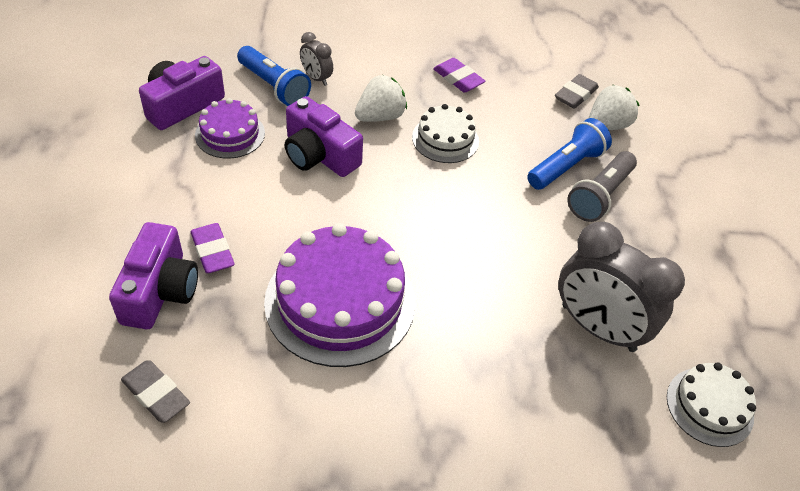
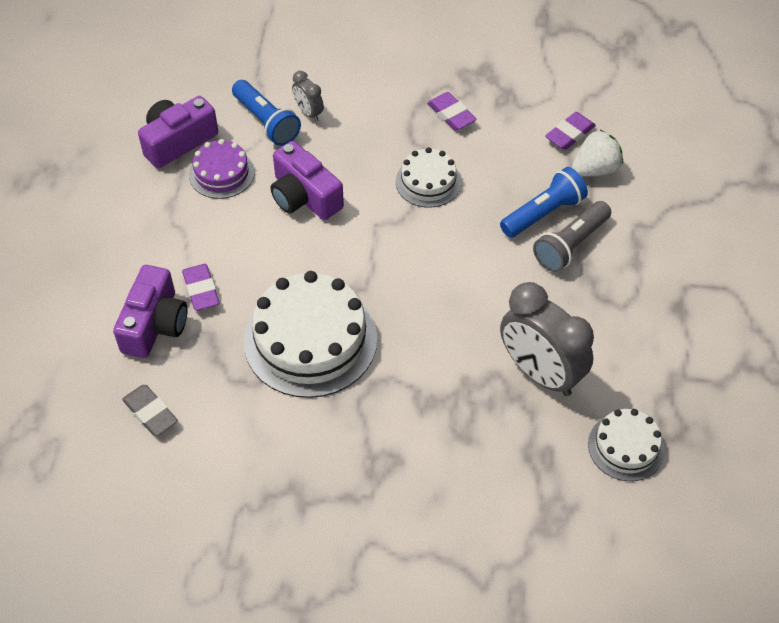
camera: 10 degrees right, 5 degrees up
(340, 301) = (310, 340): purple cake -> white cake
(380, 116) = (367, 156): white strawberry -> none
(575, 95) = (569, 134): grey eraser -> purple eraser

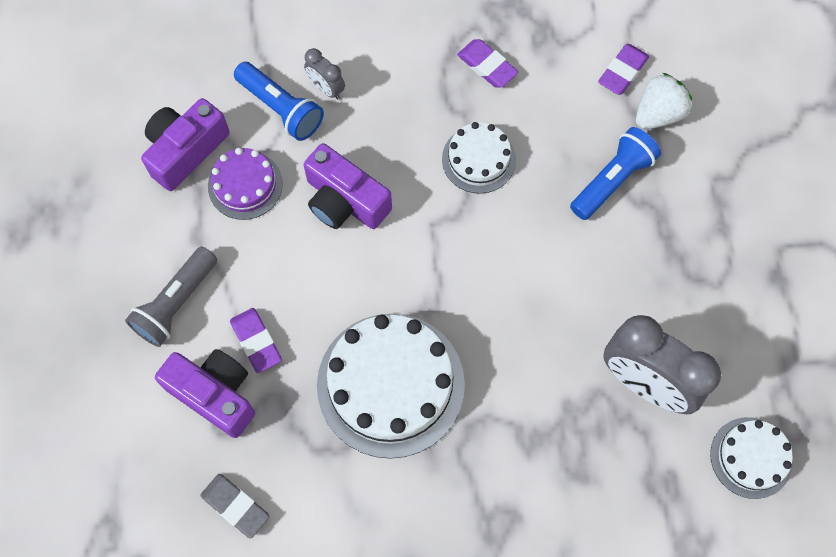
camera: 10 degrees left, 15 degrees up
(155, 324) = (214, 394): purple camera -> purple camera turned 60 degrees counterclockwise
(570, 245) = (649, 216): grey flashlight -> grey flashlight (176, 304)

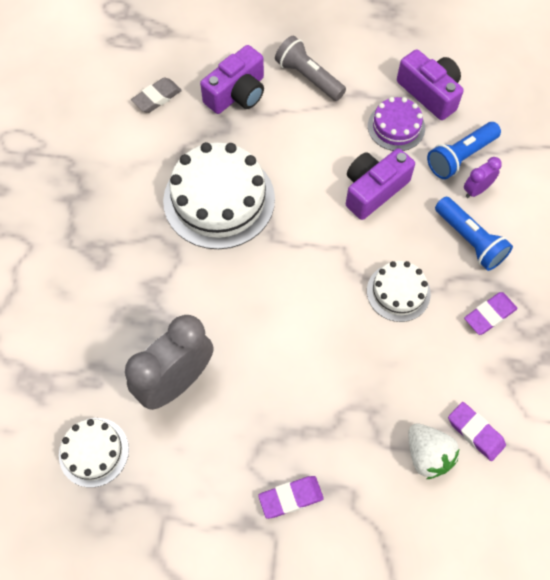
camera: 100 degrees right, 5 degrees down
(256, 341) = (270, 121): purple eraser -> purple eraser (291, 497)
(326, 88) = (476, 190): grey clock -> purple clock
(612, 180) = (364, 397): blue flashlight -> blue flashlight (470, 240)

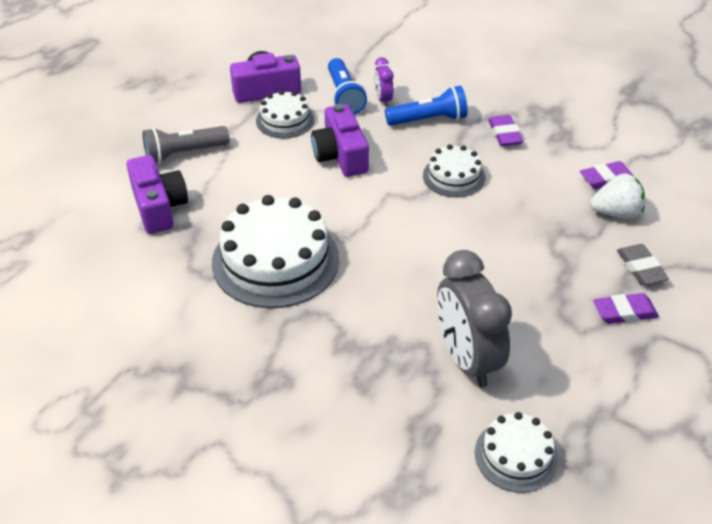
camera: 65 degrees left, 20 degrees down
(157, 98) = (109, 269): grey eraser -> grey eraser (640, 268)
(291, 497) = (624, 312): purple eraser -> purple eraser turned 75 degrees clockwise
(396, 127) = (285, 120): purple cake -> white cake

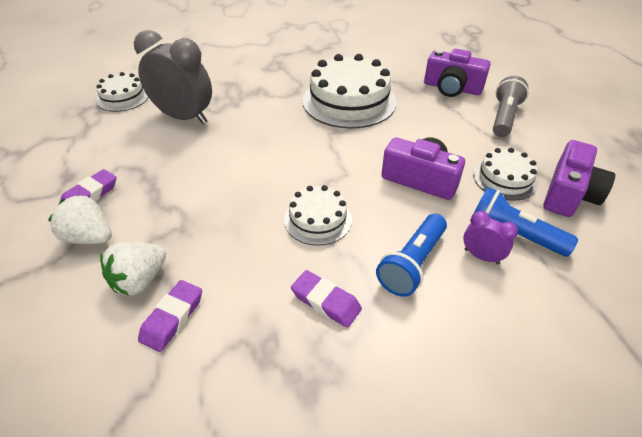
camera: 135 degrees right, 0 degrees up
(640, 268) = (89, 237): grey eraser -> white strawberry

